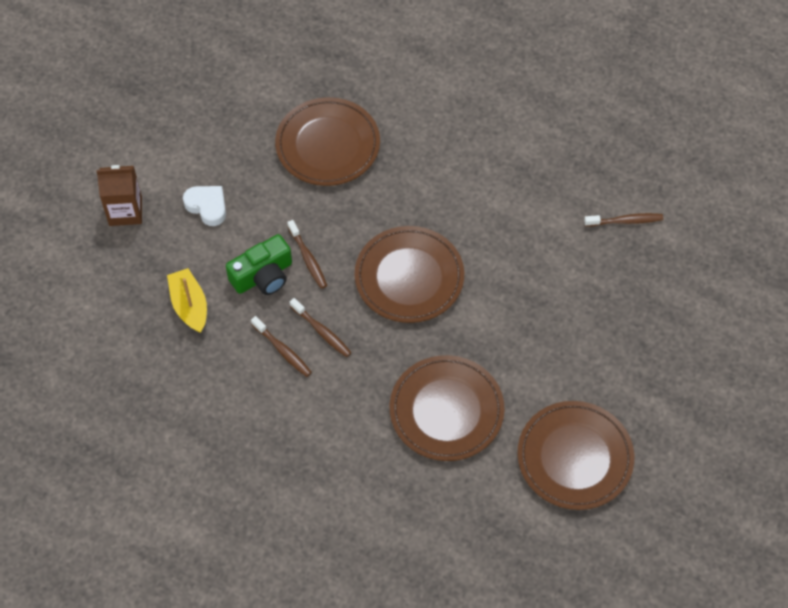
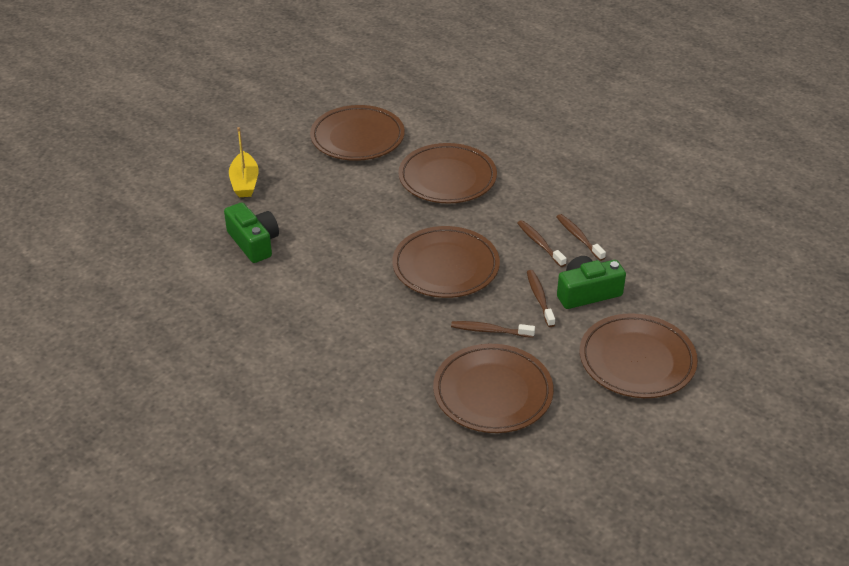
camera: 165 degrees left, 20 degrees down
(125, 211) = (727, 373): brown carton -> none
(189, 305) = (663, 283): yellow boat -> yellow boat (244, 182)
(207, 206) = (637, 360): white heart -> brown plate
(611, 264) = (254, 242): none -> green camera
(625, 221) = (219, 270): brown toothbrush -> brown toothbrush (490, 330)

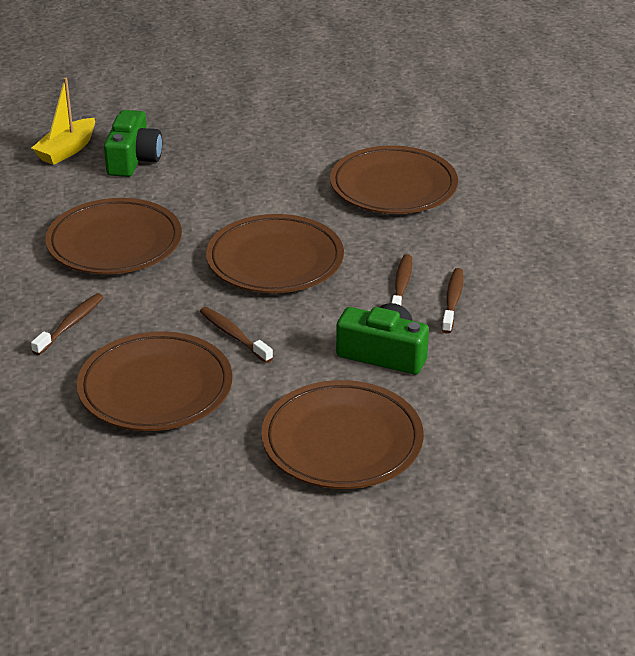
camera: 40 degrees right, 5 degrees down
(244, 182) = (197, 109): yellow boat -> yellow boat (67, 150)
(357, 137) = (356, 115): brown plate -> brown plate (114, 243)
(539, 298) = (326, 333): brown toothbrush -> brown toothbrush (71, 324)

